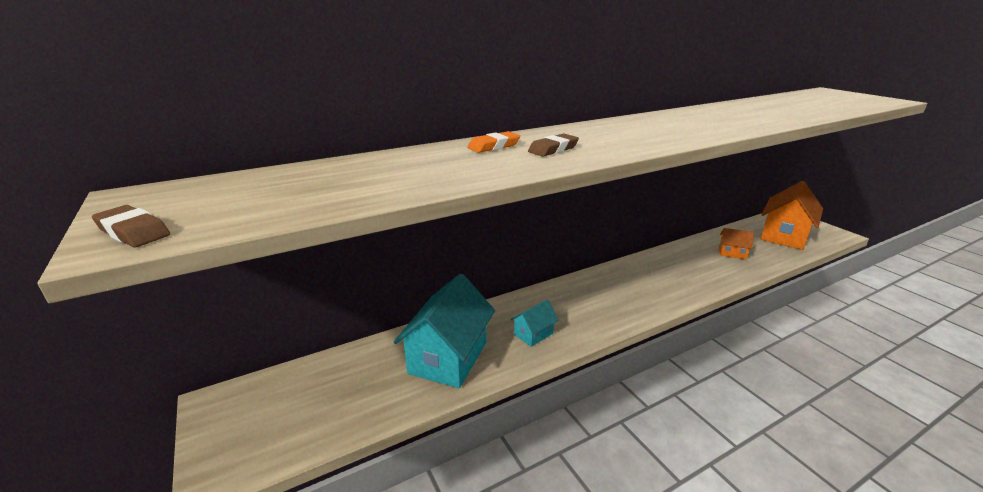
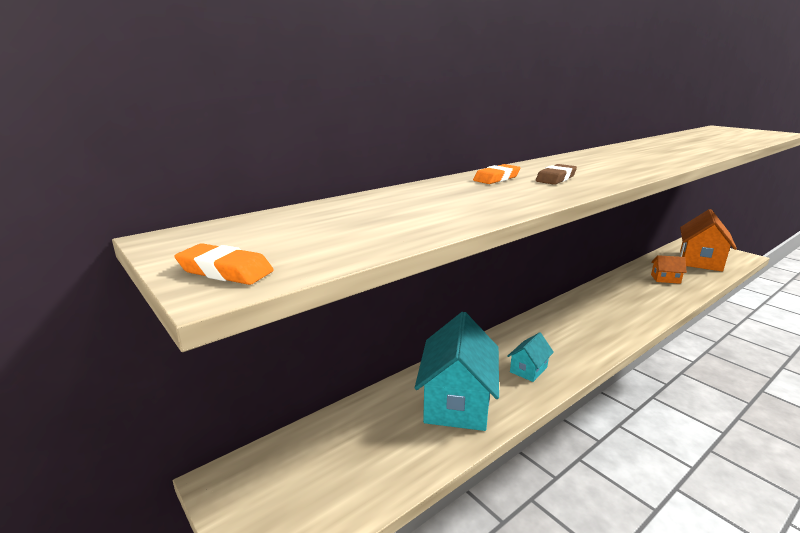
camera: 10 degrees left, 5 degrees down
(133, 232) = (225, 271): brown eraser -> orange eraser

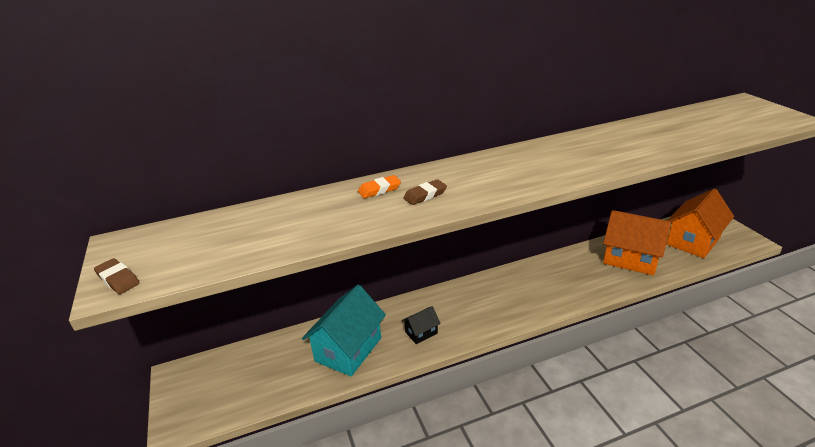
camera: 20 degrees right, 10 degrees up
(225, 271) = (118, 279): orange eraser -> brown eraser
(528, 369) = (421, 333): turquoise house -> black house
(665, 279) = (630, 259): orange house -> orange house, size x2.09

